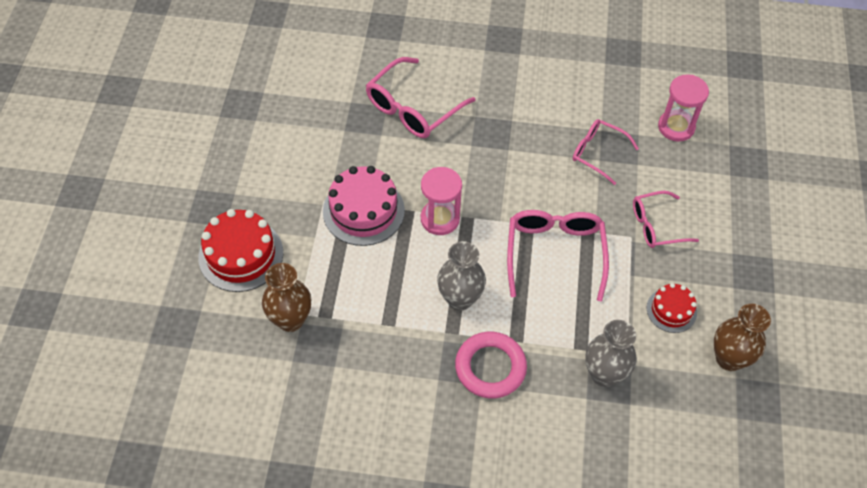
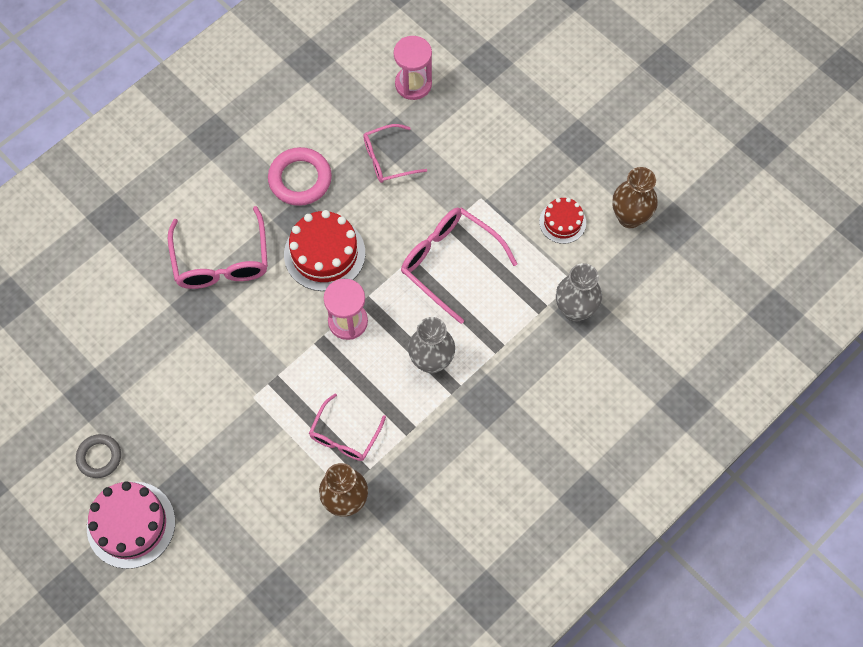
camera: 50 degrees left, 10 degrees up
(197, 140) = (99, 457): none -> grey ring
(241, 255) = (251, 499): red cake -> red cake (324, 253)
(363, 211) = (290, 373): pink cake -> pink cake (131, 524)
(490, 367) = (506, 384): pink ring -> pink ring (300, 179)
(656, 225) = (486, 172): pink glasses -> pink glasses (344, 436)

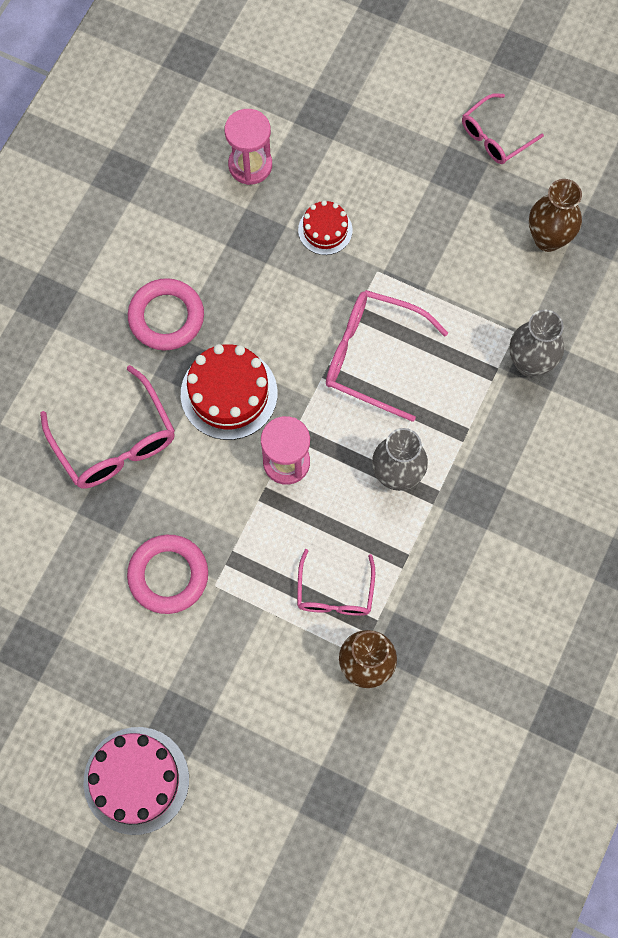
camera: 20 degrees left, 5 degrees up
(99, 457) = (68, 717): grey ring -> none
(220, 377) = (168, 575): none -> pink ring
(387, 159) = (256, 261): pink glasses -> pink glasses (495, 136)
(562, 222) = (477, 268): red cake -> red cake (325, 230)

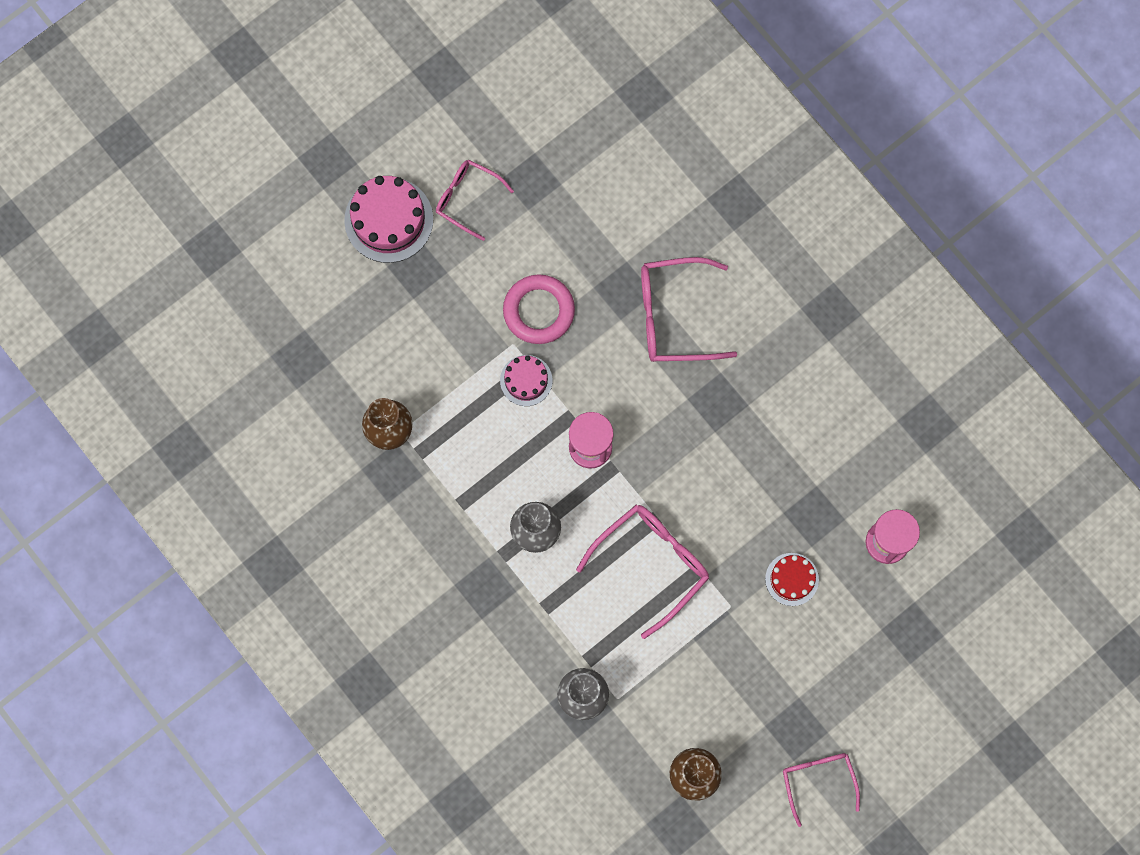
camera: 115 degrees right, 5 degrees up
(166, 317) = (769, 405): pink ring -> none
(229, 393) = (674, 427): red cake -> none
(247, 555) = (526, 380): none -> pink cake
(335, 593) = (461, 435): pink glasses -> pink glasses (467, 198)

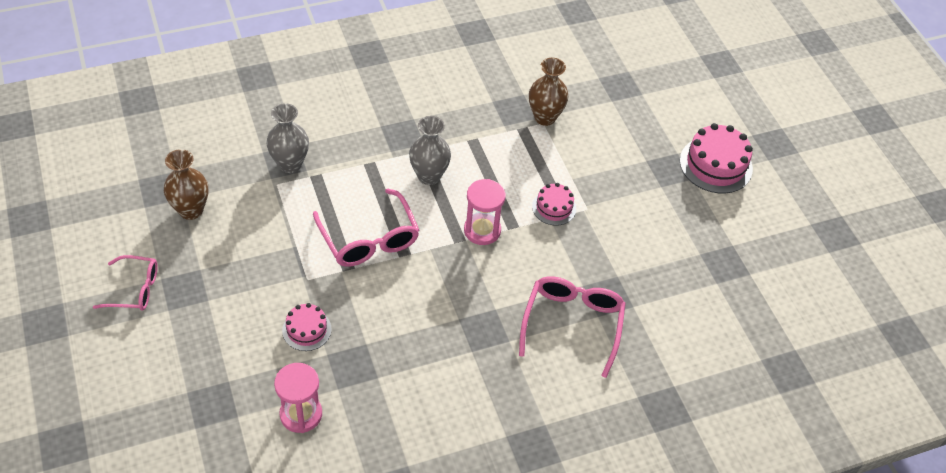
camera: 105 degrees right, 25 degrees down
(467, 198) = (720, 217): pink glasses -> none
(539, 311) = (609, 233): pink ring -> none
(792, 579) = (307, 330): red cake -> pink cake

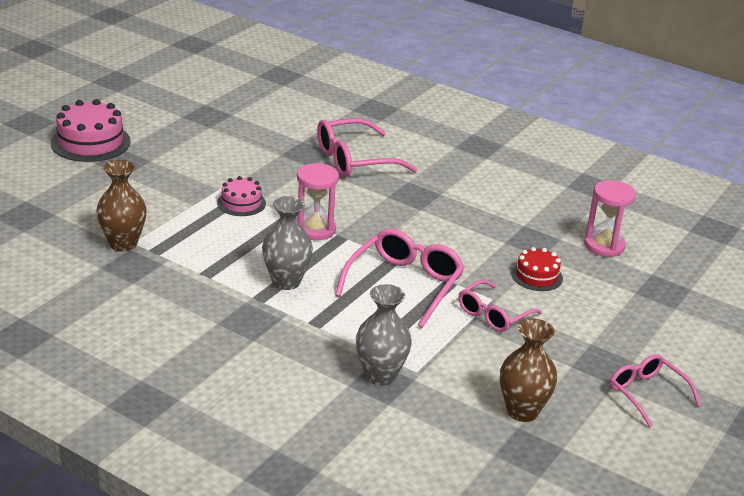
camera: 125 degrees left, 20 degrees down
(290, 266) = (493, 315): none -> pink glasses
(307, 330) = (537, 276): pink cake -> red cake

